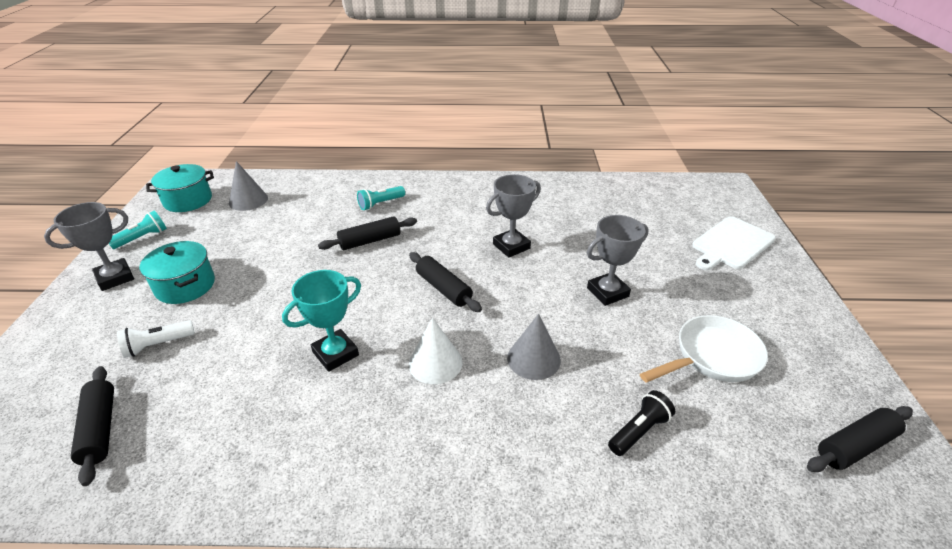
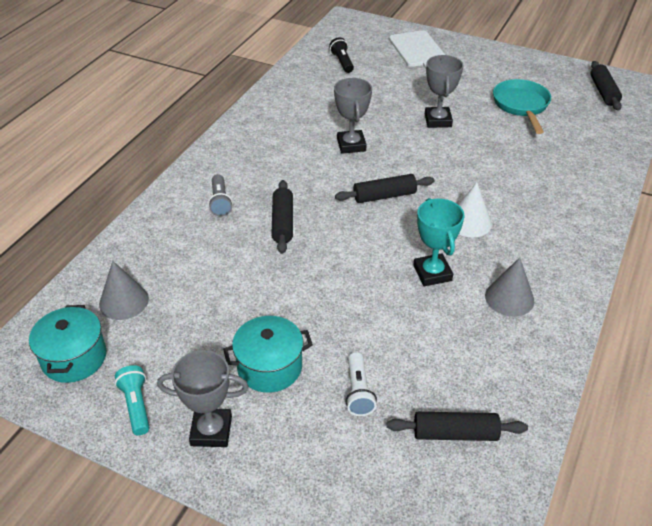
camera: 65 degrees left, 5 degrees up
(115, 278) = (211, 431): grey trophy -> grey trophy turned 75 degrees counterclockwise
(380, 204) = (220, 202): turquoise flashlight -> grey flashlight
(533, 359) = (488, 176): grey cone -> grey cone (509, 298)
(639, 431) = (567, 156): black flashlight -> black flashlight (342, 62)
(712, 357) = (521, 106): white pan -> turquoise pan

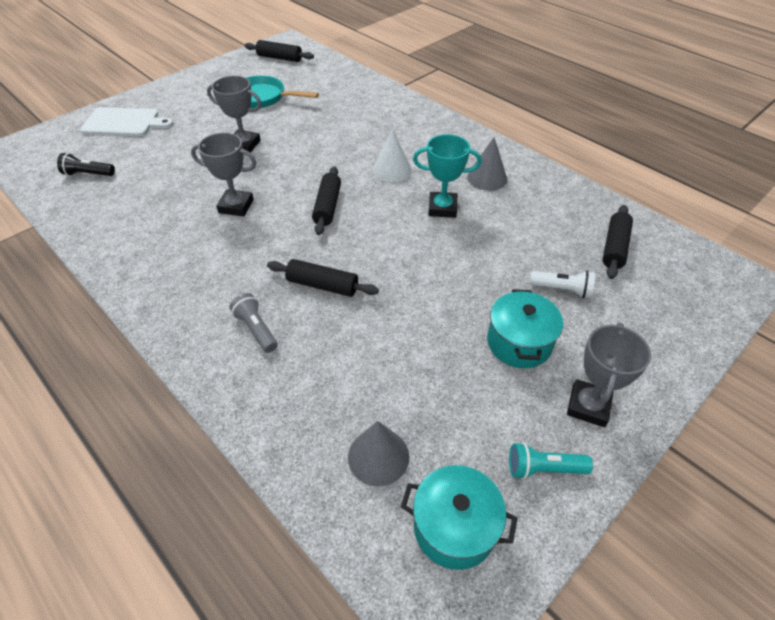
camera: 70 degrees left, 5 degrees up
(220, 202) = (256, 329): grey flashlight -> grey flashlight turned 135 degrees counterclockwise

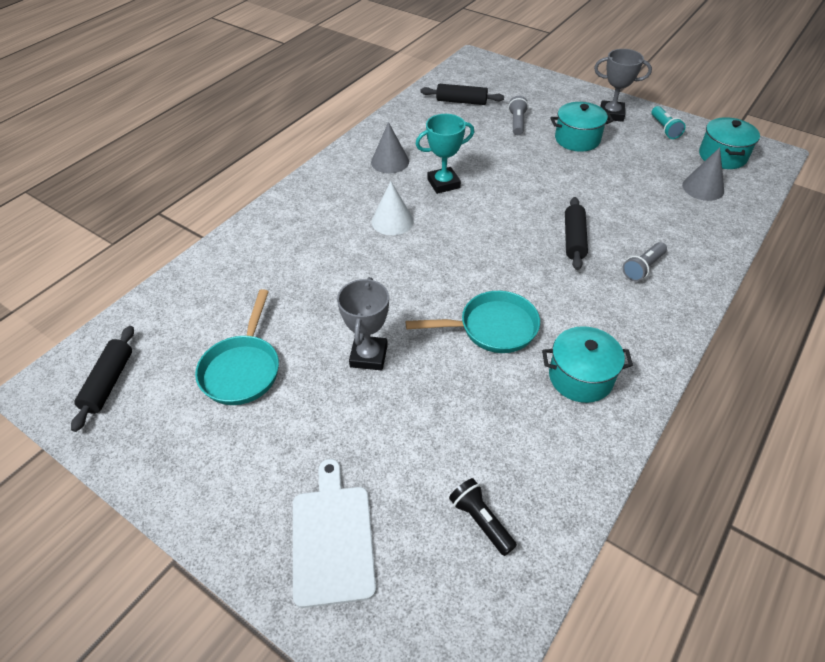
camera: 100 degrees left, 0 degrees up
(88, 174) = (481, 520): black flashlight -> black flashlight turned 150 degrees clockwise
(157, 244) = (580, 377): none -> turquoise pot
(236, 206) = (492, 328): grey trophy -> turquoise pan
(327, 206) = (467, 256): black rolling pin -> none
(442, 208) = (443, 183): turquoise trophy -> turquoise trophy turned 75 degrees clockwise
(562, 290) = (517, 123): white flashlight -> grey flashlight

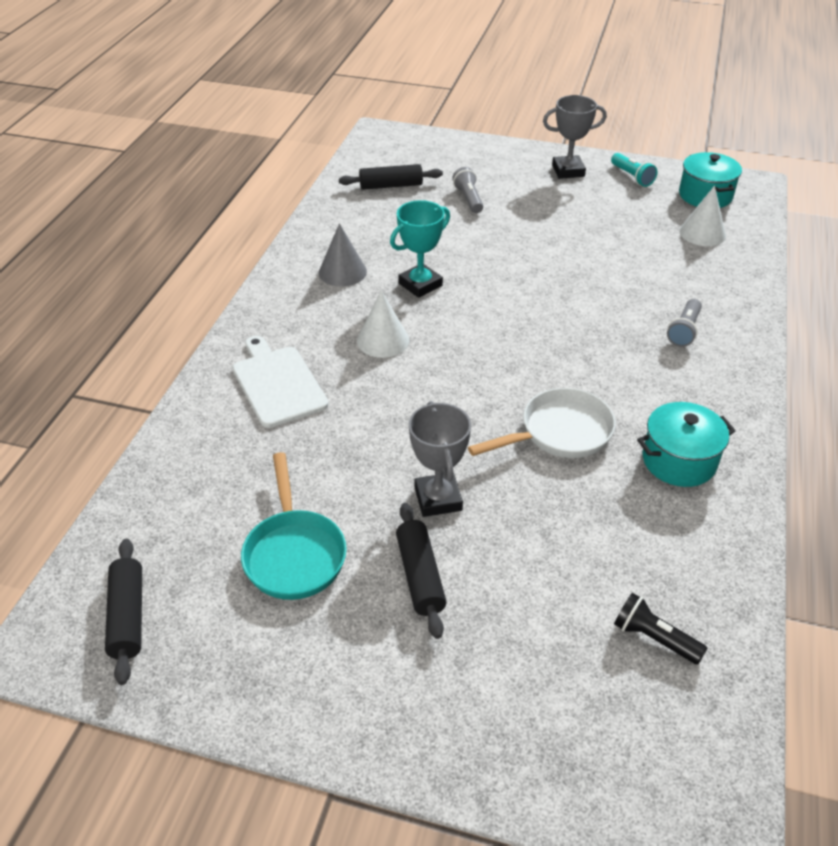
camera: 20 degrees left, 5 degrees down
(332, 538) = (505, 707): white cutting board -> white cutting board (278, 383)
(492, 328) = (559, 433): turquoise pan -> white pan
(573, 239) = (597, 316): black rolling pin -> black rolling pin (420, 576)
(577, 139) = (545, 205): turquoise pot -> none
(703, 188) = (702, 233): grey cone -> white cone

